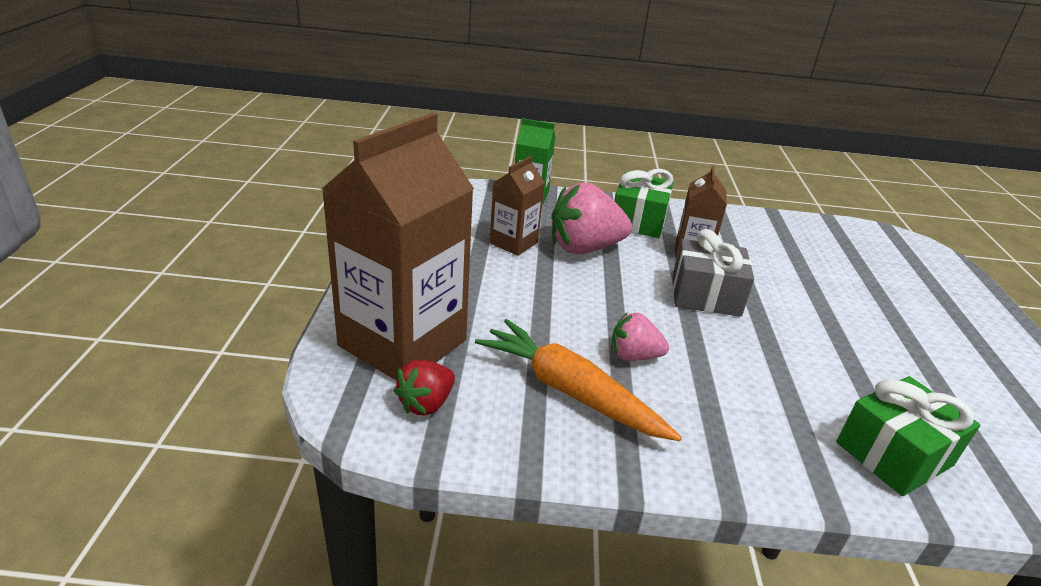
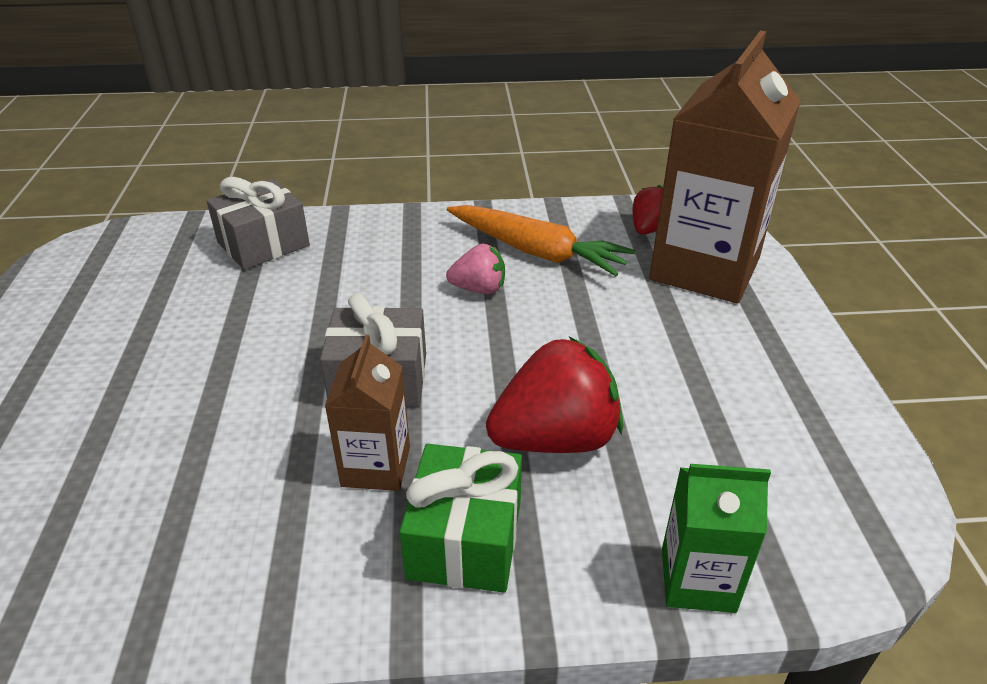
camera: 175 degrees right, 5 degrees up
(513, 243) = (666, 428): brown carton -> none
(584, 248) = (555, 439): pink strawberry -> red strawberry
(894, 454) = (263, 244): green gift -> grey gift

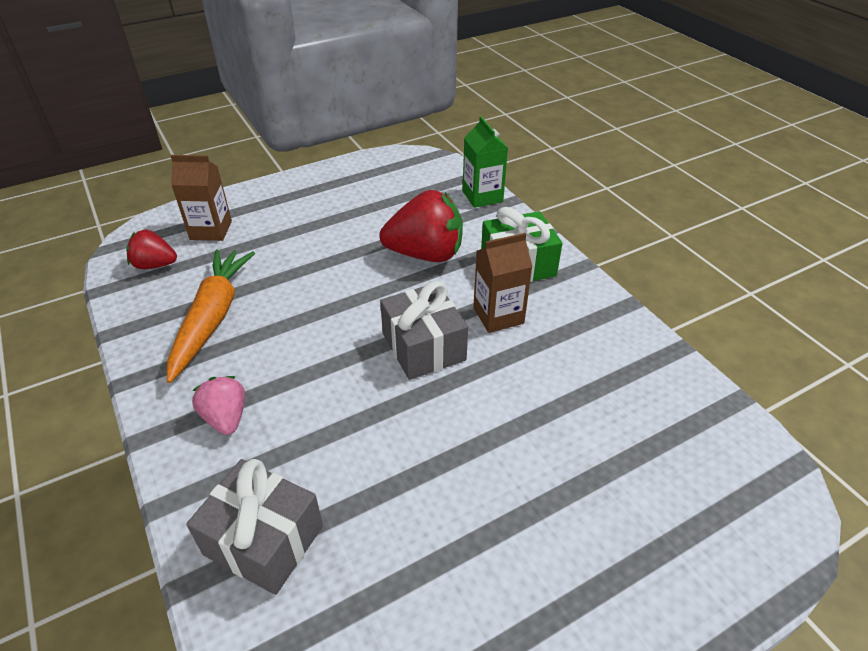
camera: 115 degrees left, 5 degrees up
(479, 289) = (284, 334): pink strawberry -> pink strawberry (226, 418)
(555, 439) = (425, 254): red strawberry -> red strawberry turned 135 degrees clockwise
(705, 269) = (211, 230): brown carton -> brown carton, size x0.49

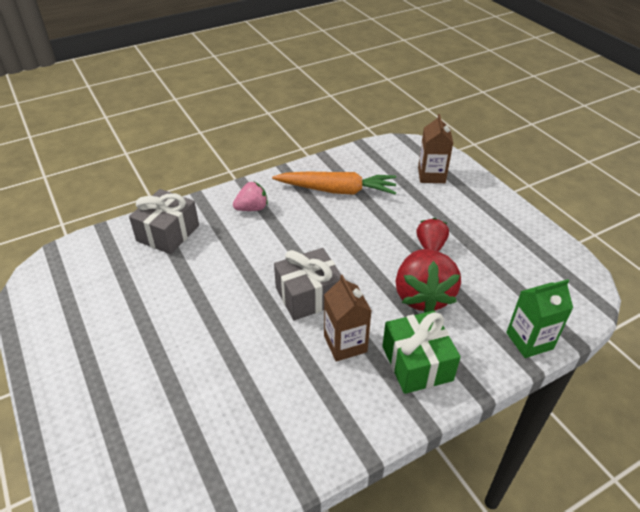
camera: 90 degrees right, 0 degrees up
(155, 265) = (388, 158): red strawberry -> red strawberry (430, 246)

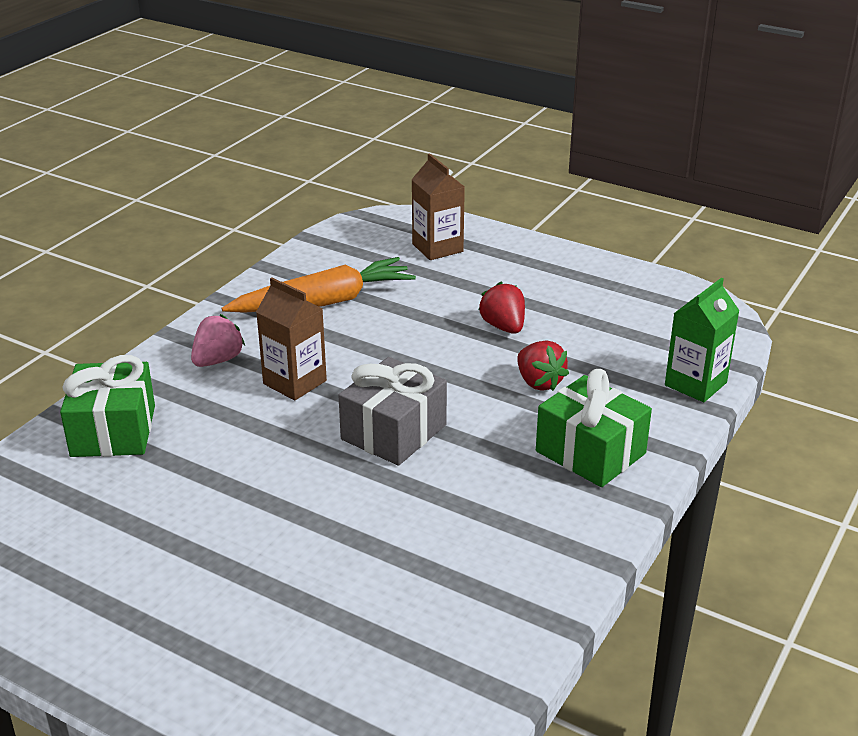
camera: 30 degrees left, 10 degrees down
(168, 233) = (113, 431): grey gift -> green gift
(345, 344) = (487, 465): brown carton -> brown carton (295, 382)
(422, 296) = (539, 382): red strawberry -> red strawberry, size x0.56

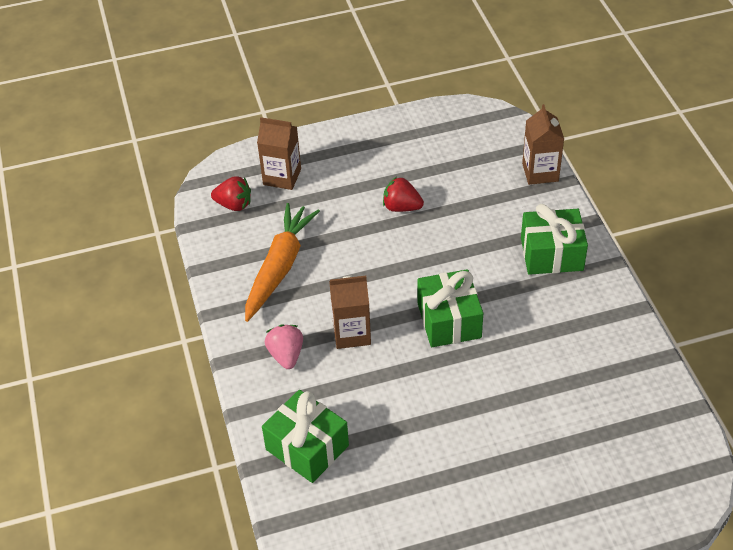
camera: 45 degrees left, 15 degrees up
(394, 432) = (449, 320): grey gift -> green gift
(539, 382) = (470, 230): red strawberry -> red strawberry (234, 205)
(695, 384) = (540, 172): green carton -> brown carton

